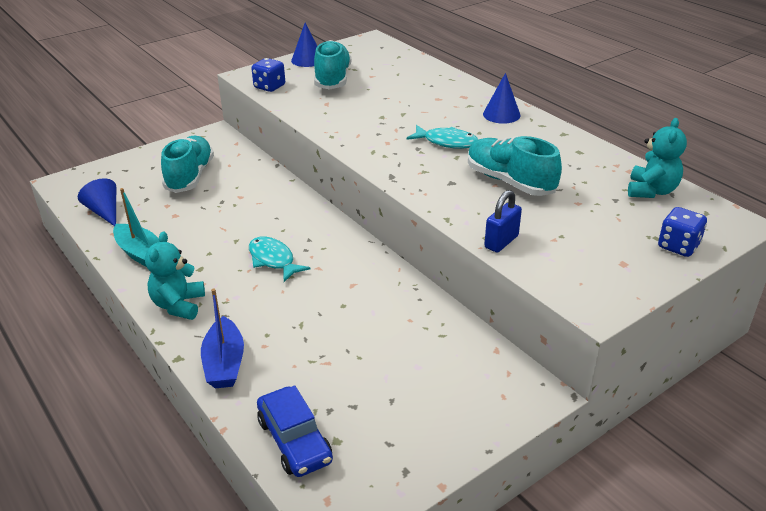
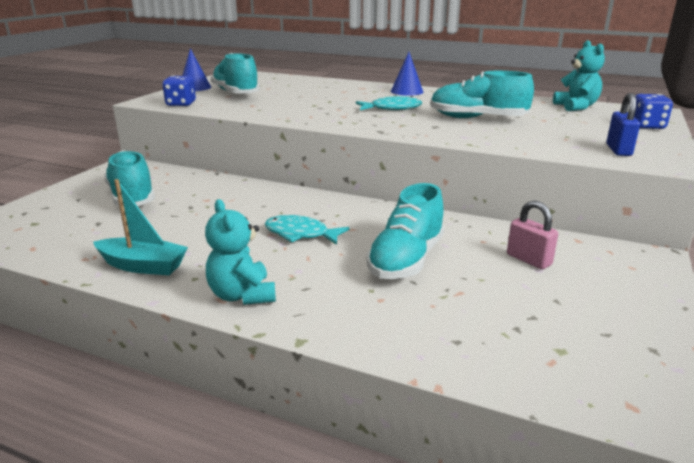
camera: 30 degrees left, 10 degrees down
(104, 212) = (54, 244): blue cone -> none
(224, 363) = (359, 327): blue boat -> none
(294, 440) = (524, 367): blue car -> none
(323, 316) = (406, 260): none -> turquoise shoe
(422, 353) = (528, 260): none -> pink padlock
(501, 242) = (534, 147): blue padlock -> blue padlock (618, 150)

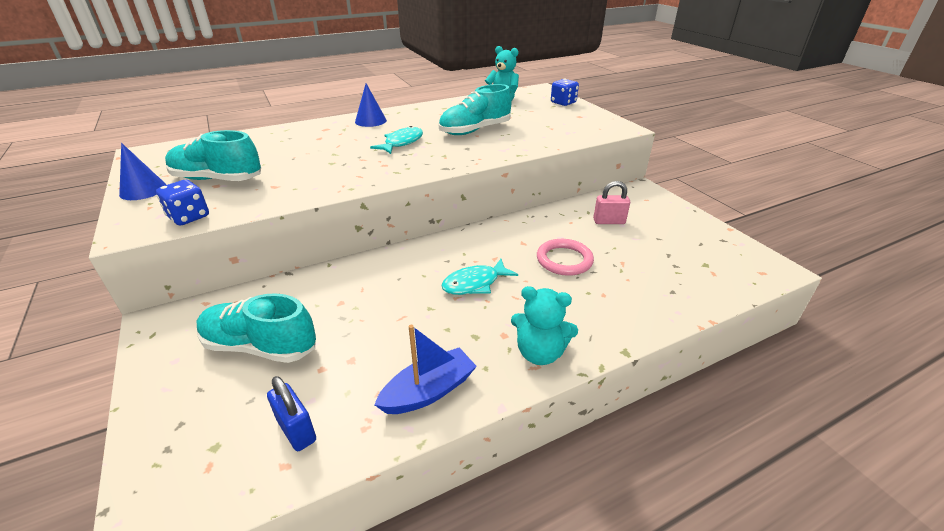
camera: 50 degrees left, 10 degrees up
(143, 266) = (429, 391): turquoise boat -> blue boat
(406, 260) = (564, 260): turquoise shoe -> pink ring
(618, 150) = (589, 127): blue padlock -> blue padlock (296, 430)

